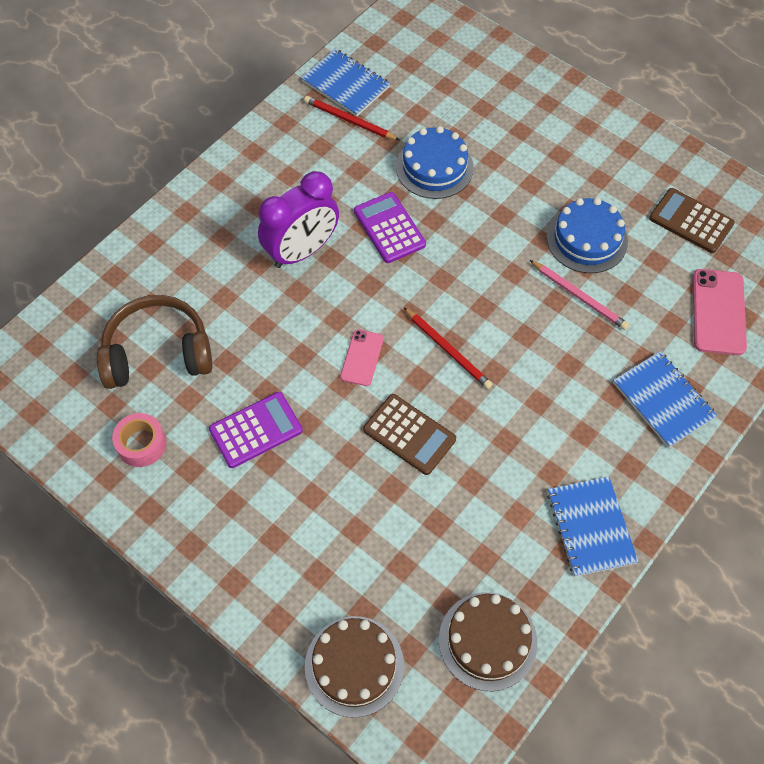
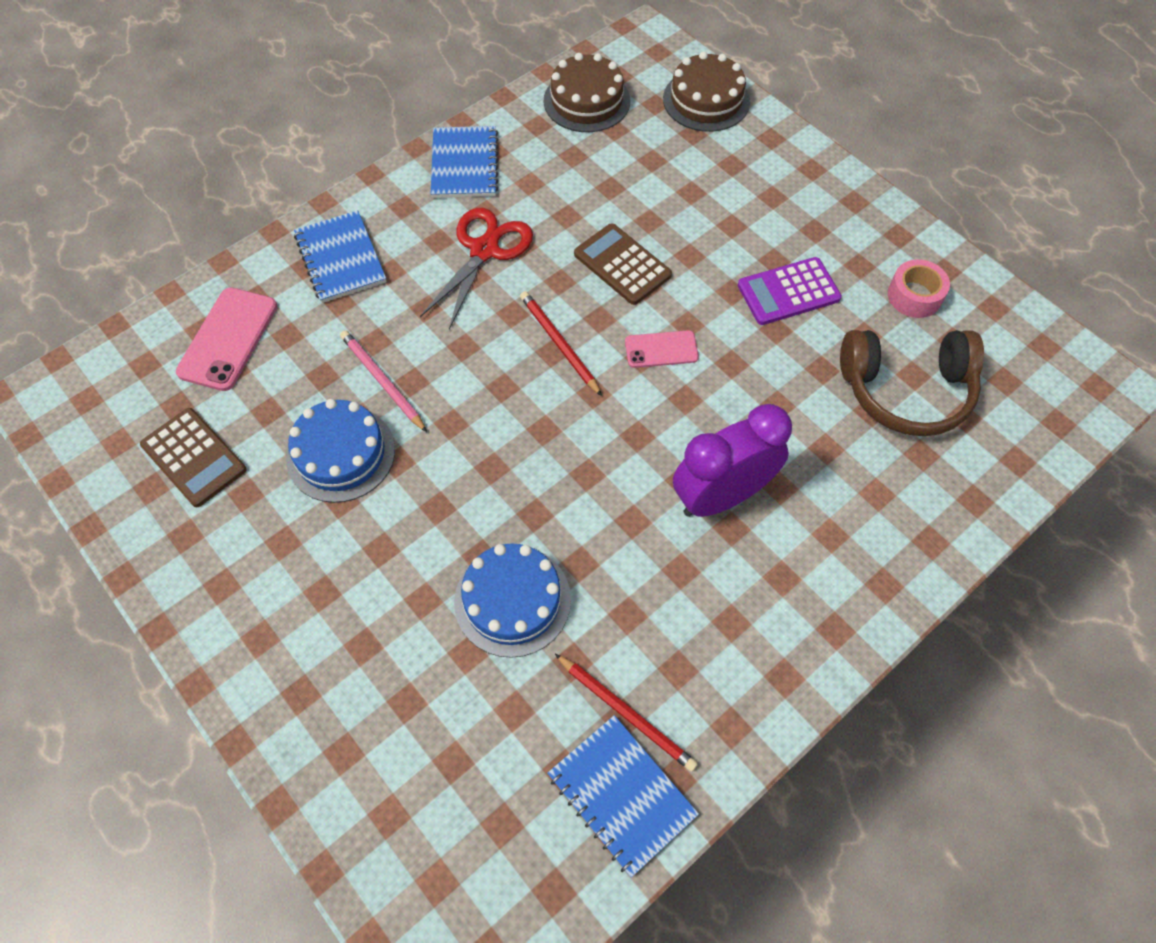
camera: 170 degrees left, 0 degrees up
(362, 358) = (661, 349): pink phone -> pink phone turned 60 degrees clockwise
(389, 228) = (598, 511): purple calculator -> none
(538, 430) = (484, 250): none -> red scissors

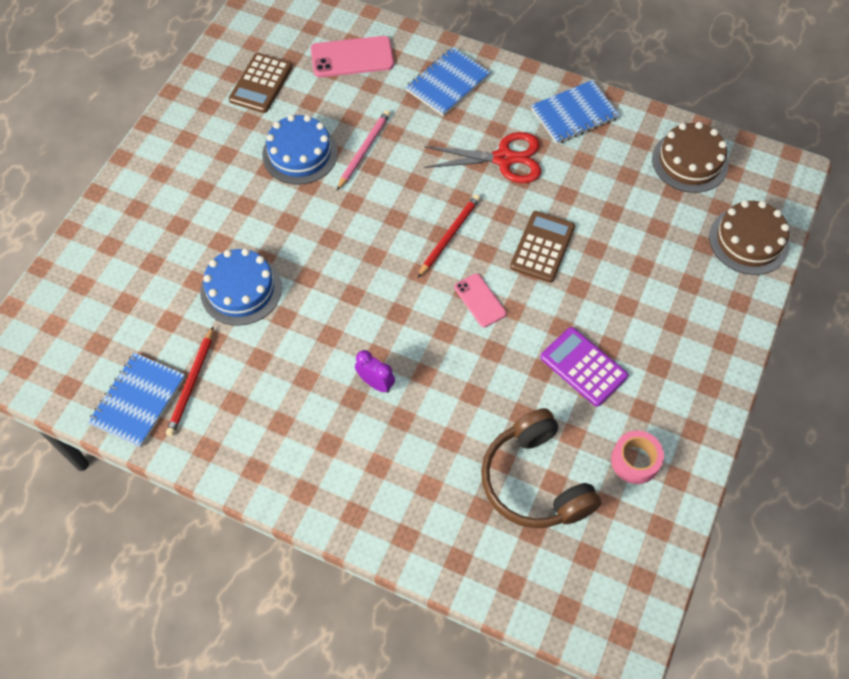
camera: 65 degrees right, 0 degrees up
(721, 496) = (375, 383): purple clock -> purple clock, size x0.49

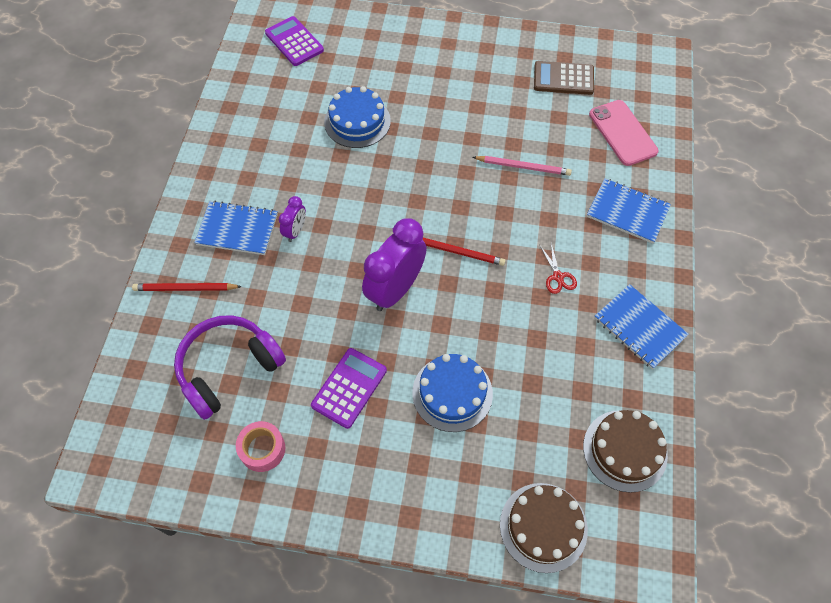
camera: 75 degrees right, 0 degrees up
(81, 333) = (294, 42): none -> purple calculator
(138, 401) = (248, 89): blue notebook -> blue notebook (237, 229)
(191, 383) = (268, 115): red pencil -> red pencil (185, 288)
(300, 153) = (501, 124): blue cake -> blue cake (452, 393)
(480, 300) = (395, 289): pink phone -> purple clock
(504, 159) = (558, 277): red scissors -> red scissors, size x0.51
(535, 481) = (228, 369): brown headphones -> purple headphones
(542, 247) = (469, 329): brown calculator -> none

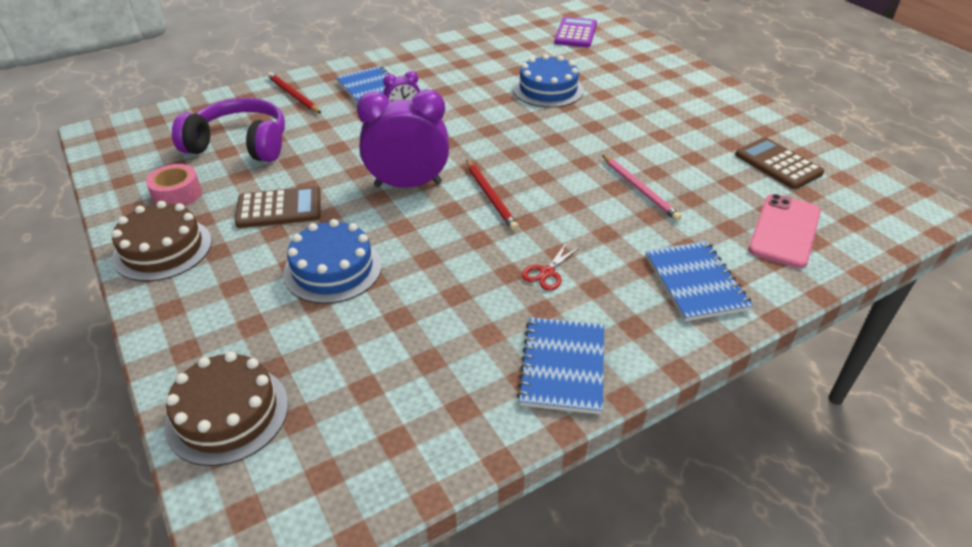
camera: 50 degrees right, 20 degrees down
(349, 388) = (279, 208): purple calculator -> brown calculator
(625, 450) = (386, 437): brown cake -> brown cake (162, 249)

